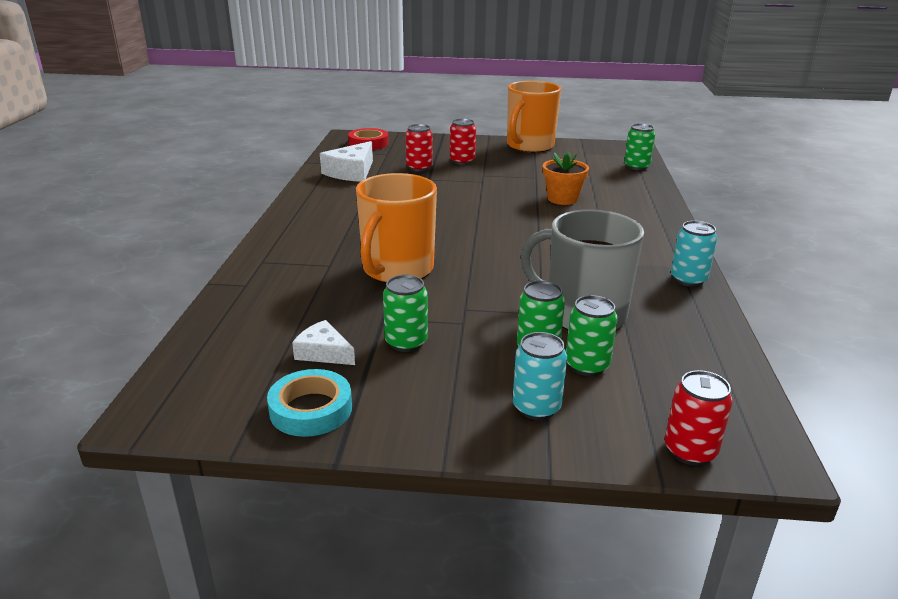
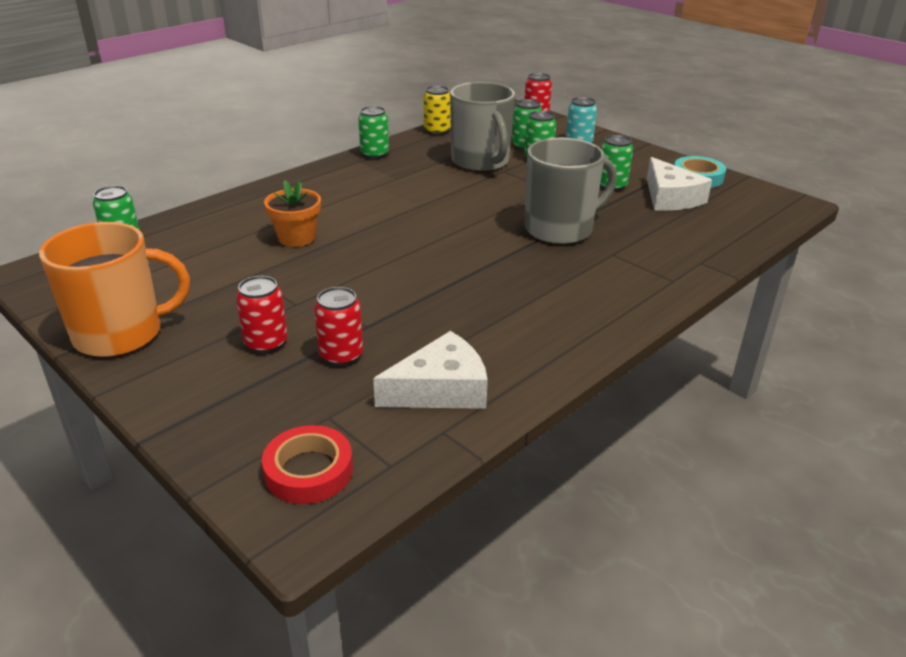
camera: 140 degrees left, 5 degrees up
(323, 352) = (670, 197): white cheese -> white cheese, size x1.66
(397, 270) = (560, 229): orange mug -> grey mug
(688, 279) = (374, 154): turquoise can -> green can
(720, 342) = (437, 131): none -> yellow can

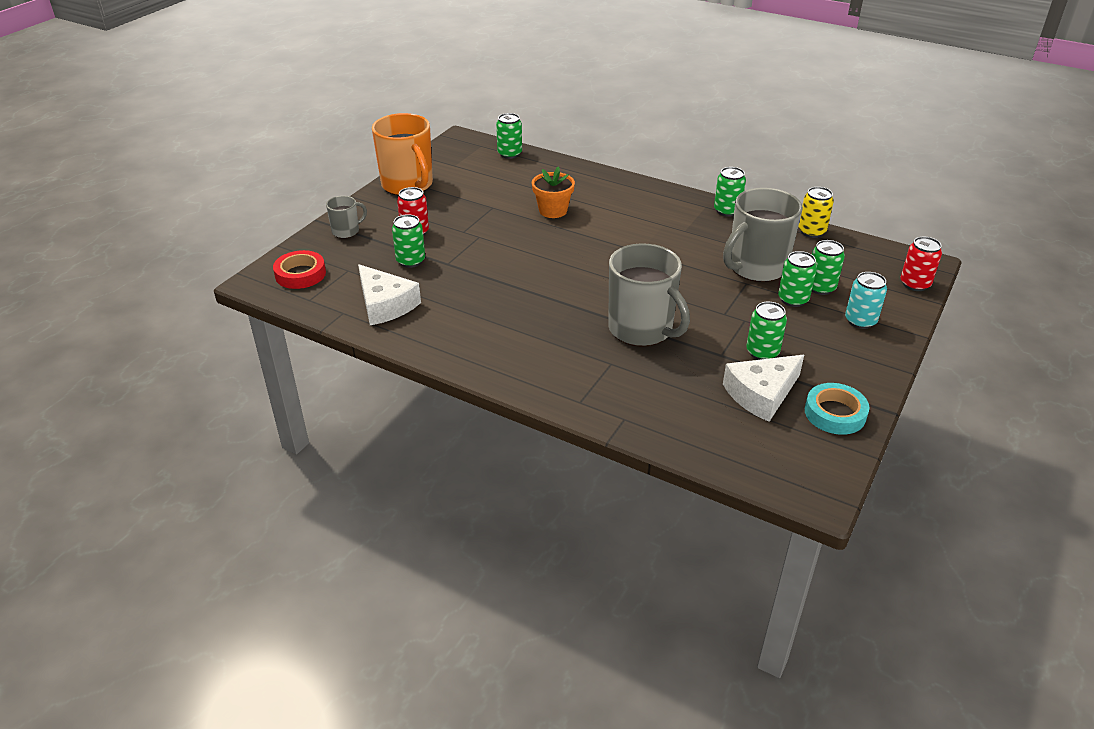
camera: 75 degrees right, 5 degrees up
(210, 409) = (346, 231): none -> grey mug
(341, 355) = (410, 261): red can -> green can

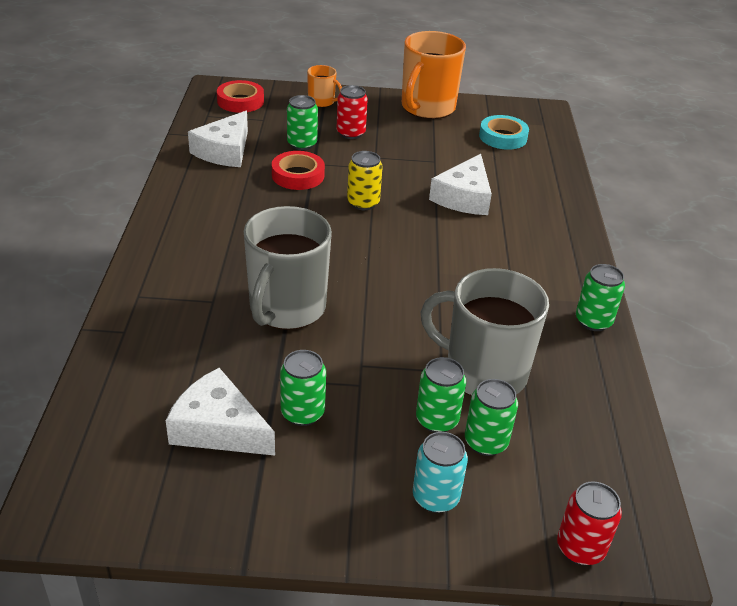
camera: 60 degrees right, 0 degrees up
(346, 231) = (322, 102): grey mug -> orange mug
(460, 276) = (298, 175): none -> red tape
(509, 154) = (547, 144): green can -> none
(553, 210) = (464, 197): orange flower pot -> white cheese
(811, 231) = (619, 409): yellow can -> yellow can (363, 203)
(835, 413) = (212, 503): turquoise tape -> turquoise tape (503, 137)

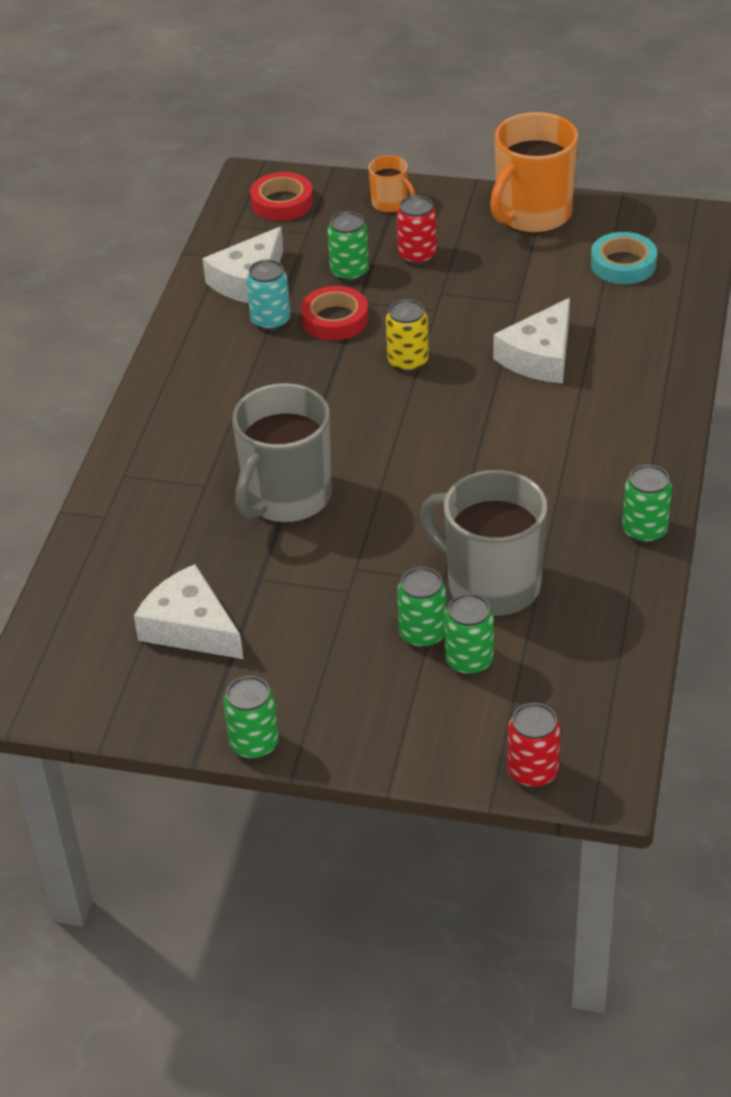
camera: 15 degrees right, 5 degrees up
(302, 413) = (280, 617): green can -> green can (254, 743)
(435, 497) = (398, 712): turquoise can -> turquoise can (270, 320)

